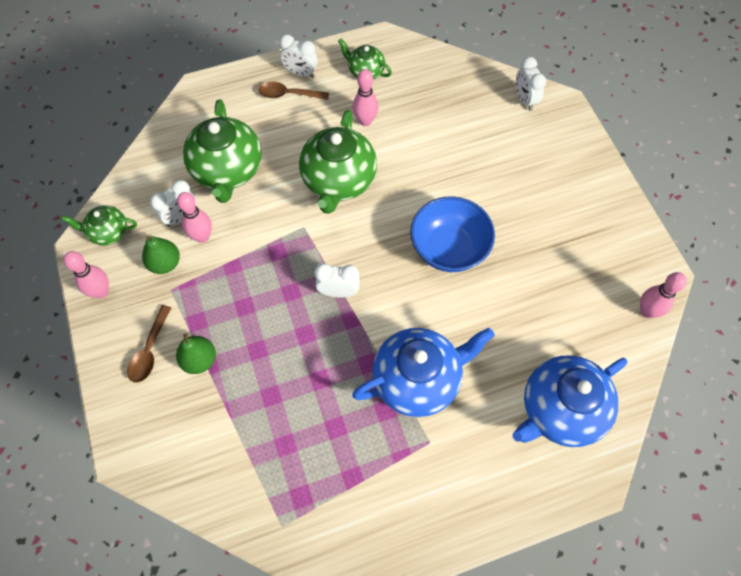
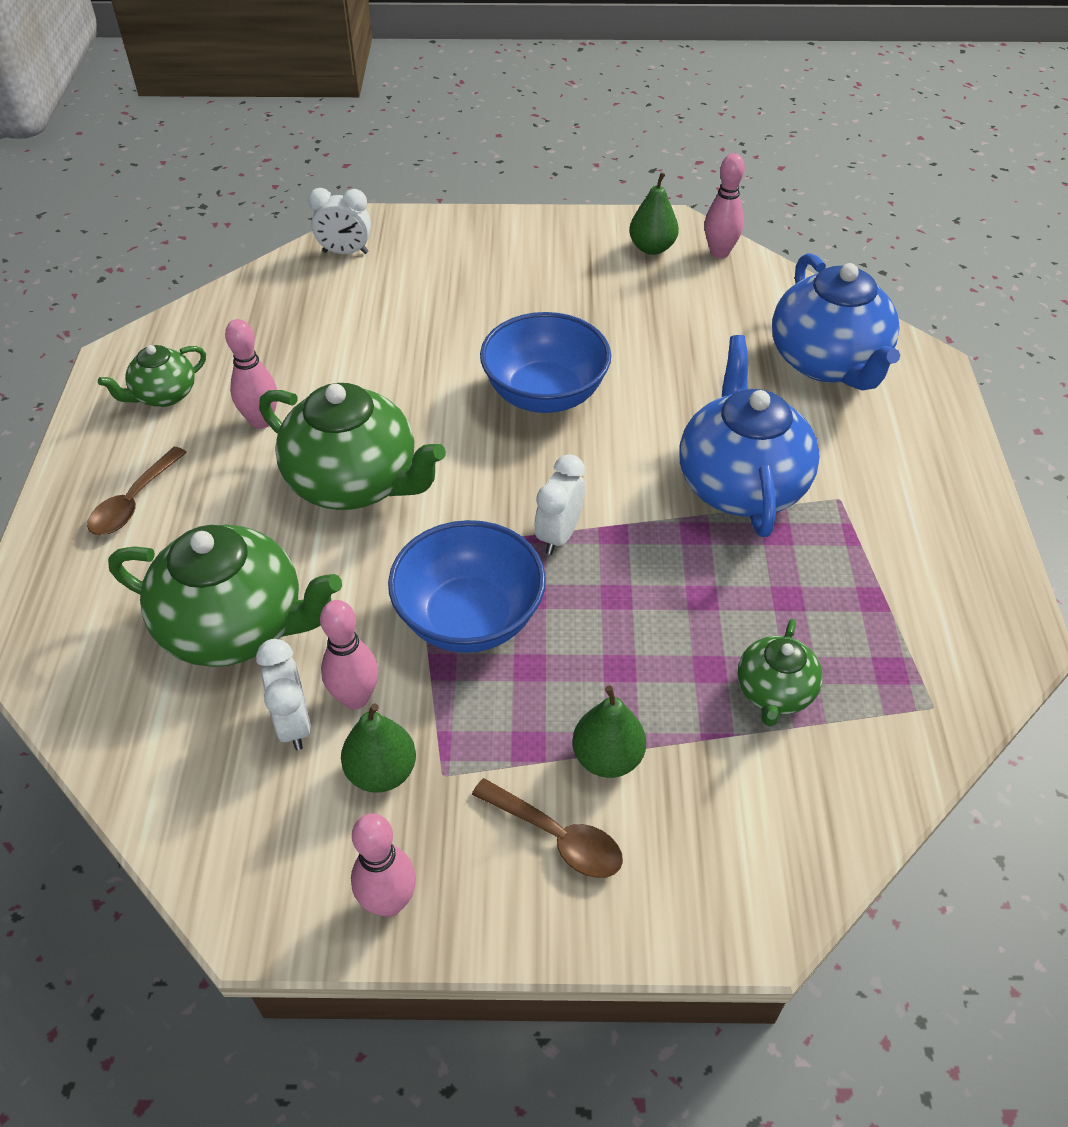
camera: 70 degrees left, 15 degrees down
(108, 232) = (254, 862): green teapot -> green teapot (774, 692)
(266, 268) = (469, 618): none -> blue bowl
(300, 73) = (100, 475): white clock -> none
(627, 267) = (652, 248): none -> green pear

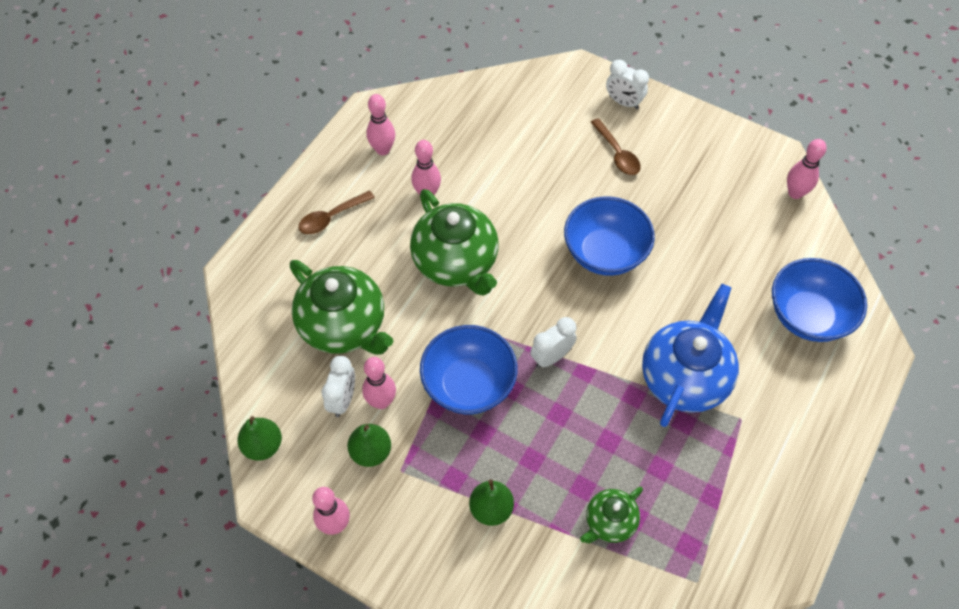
camera: 30 degrees right, 10 degrees up
(164, 395) = (383, 150): green teapot -> pink bowling pin
(345, 252) = (545, 86): white clock -> white clock (623, 102)
(557, 837) = (437, 538): brown spoon -> brown spoon (617, 154)
(652, 248) = (750, 169): green pear -> green pear (263, 446)
(827, 363) = (807, 316): blue teapot -> blue bowl

